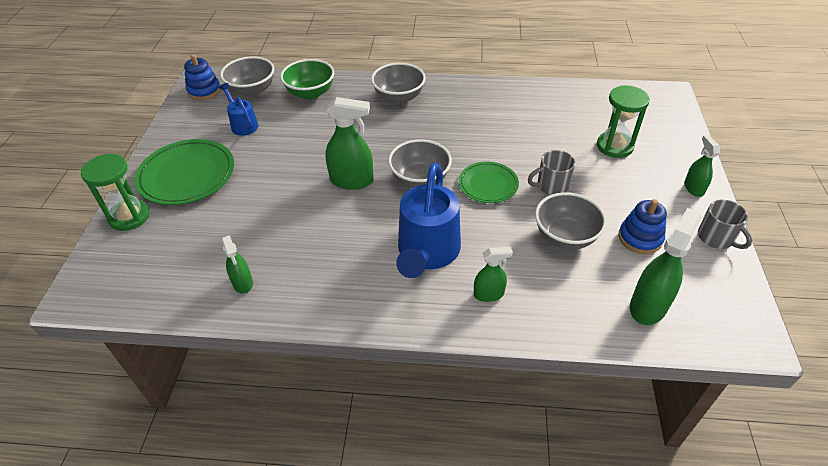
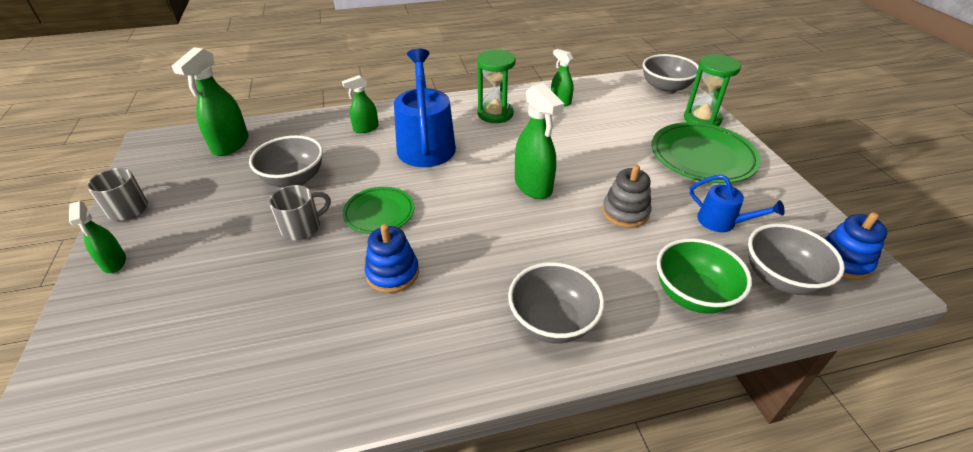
camera: 160 degrees right, 5 degrees down
(300, 145) = (625, 212): none -> grey stacking toy
(352, 180) = (533, 186): green spray bottle -> green spray bottle turned 105 degrees counterclockwise
(420, 179) = (459, 202): grey bowl -> grey bowl (665, 88)
(614, 146) = (197, 306): green hourglass -> green hourglass (495, 114)
(640, 238) = (214, 193): blue stacking toy -> blue stacking toy (392, 273)

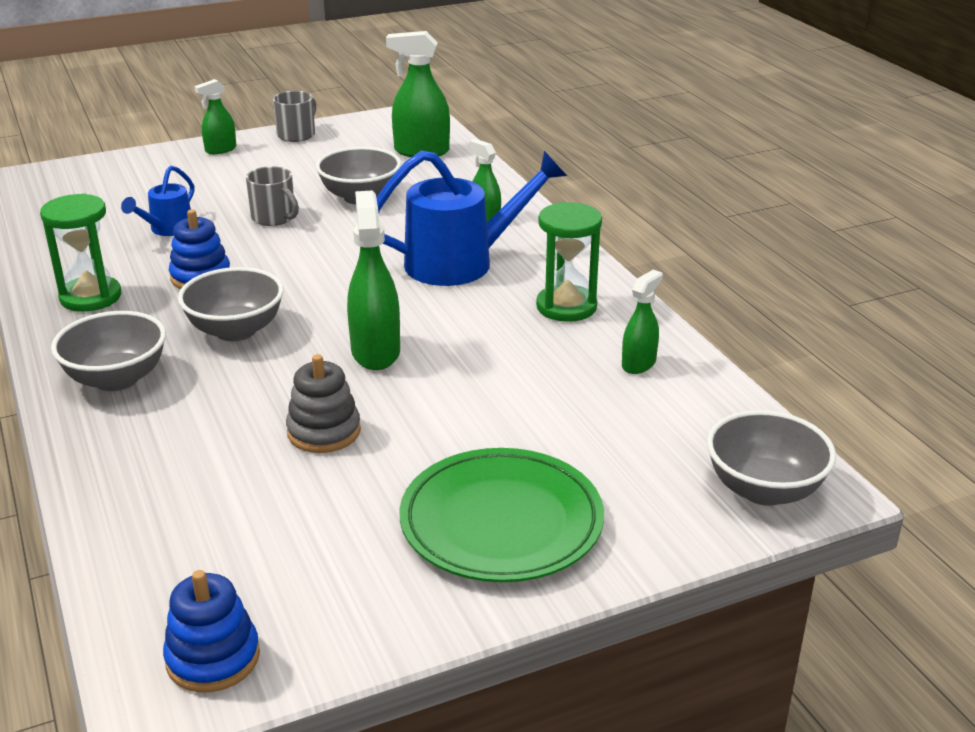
camera: 80 degrees right, 10 degrees down
(379, 213) = (303, 254): green plate -> none
(533, 186) = (375, 352): green spray bottle -> green spray bottle turned 120 degrees clockwise
(693, 295) = (148, 485): green bowl -> none
(702, 119) = (648, 533): green hourglass -> green hourglass (90, 297)
(722, 222) = (308, 528): blue watering can -> blue watering can (167, 229)
(780, 278) = (175, 575): grey bowl -> grey bowl (236, 330)

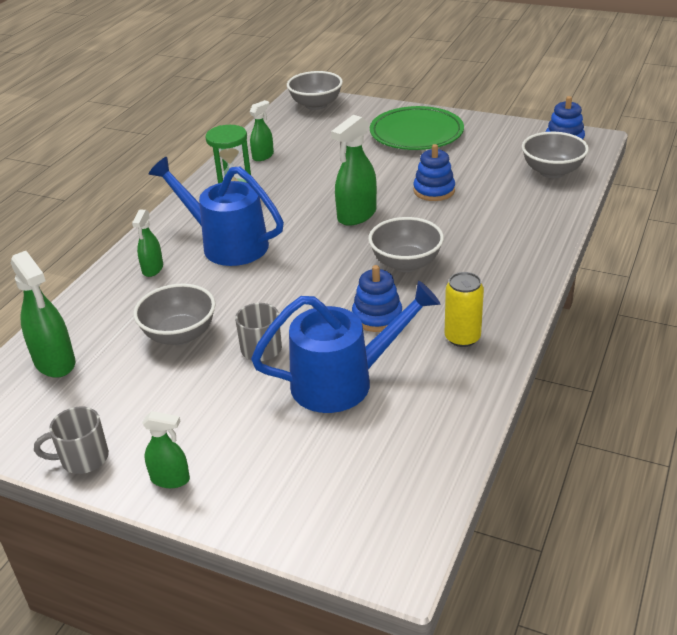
camera: 130 degrees left, 5 degrees up
(90, 297) = (462, 338): green hourglass -> yellow can
(116, 379) = (501, 265): grey bowl -> grey bowl (552, 172)
(167, 229) = (344, 381): blue watering can -> blue watering can, size x1.92
(324, 431) = (434, 191): grey stacking toy -> blue stacking toy
(638, 364) = (263, 156): green spray bottle -> green spray bottle turned 135 degrees clockwise

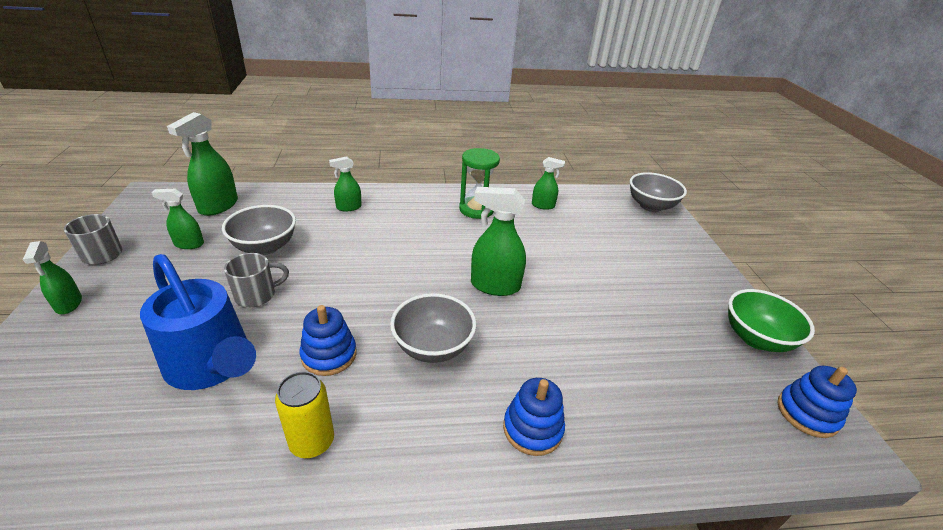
camera: 55 degrees right, 0 degrees up
(124, 389) = (189, 244): none -> green spray bottle
(226, 244) = (401, 229): blue watering can -> none
(416, 133) = (674, 279): green plate -> none
(434, 191) = (582, 326): blue stacking toy -> blue stacking toy (532, 429)
(497, 129) = (756, 338): none -> green bowl
(552, 172) = (722, 423): grey bowl -> none

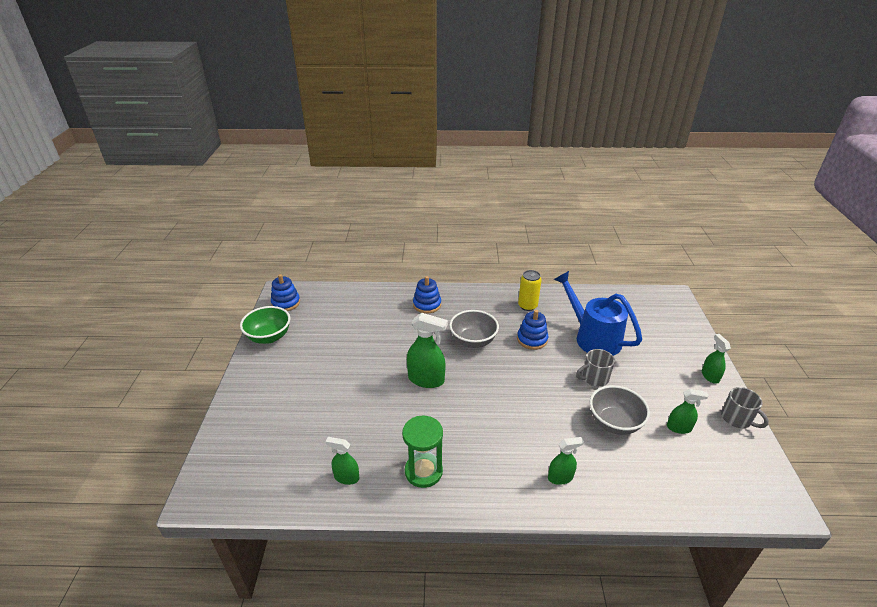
camera: 170 degrees left, 0 degrees up
(218, 206) = (694, 481): green spray bottle -> none
(651, 206) = (220, 474): grey bowl -> none

